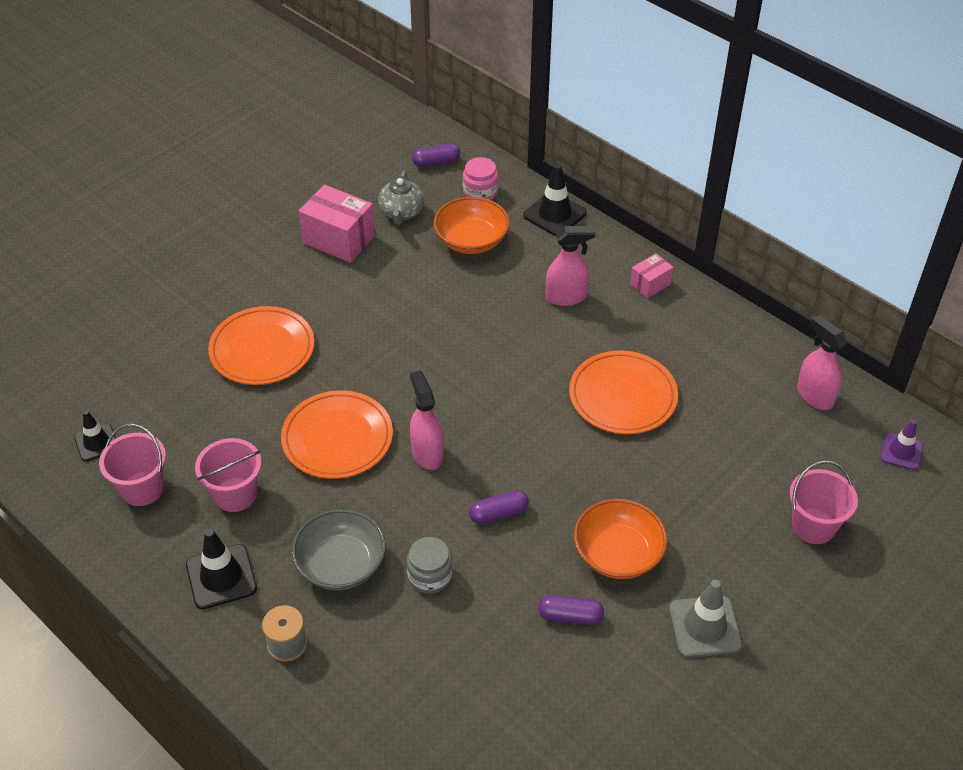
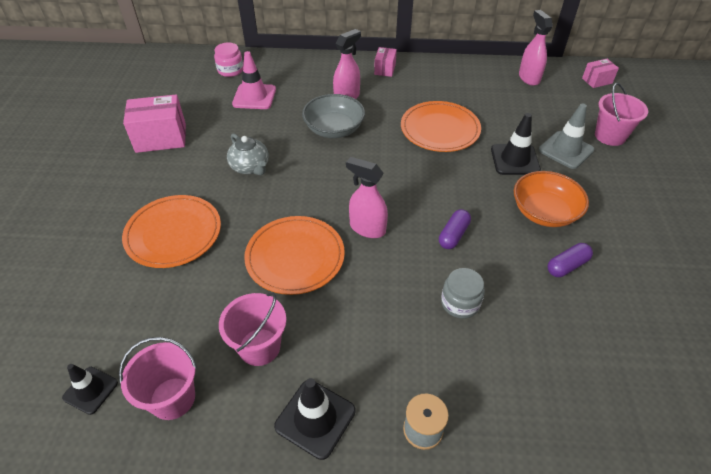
camera: 40 degrees left, 0 degrees up
(341, 564) = (394, 340): grey bowl -> grey bowl (334, 129)
(401, 212) = (190, 103): grey teapot -> grey teapot (250, 167)
(436, 162) = (184, 68): purple capsule -> none
(471, 240) = (254, 97): orange bowl -> pink traffic cone
(554, 214) = (290, 61): black traffic cone -> black traffic cone (515, 160)
(704, 627) = (635, 220): grey traffic cone -> grey traffic cone (566, 150)
(814, 396) = (529, 78): pink spray bottle -> pink spray bottle turned 60 degrees clockwise
(901, 452) = (597, 81): purple traffic cone -> pink box

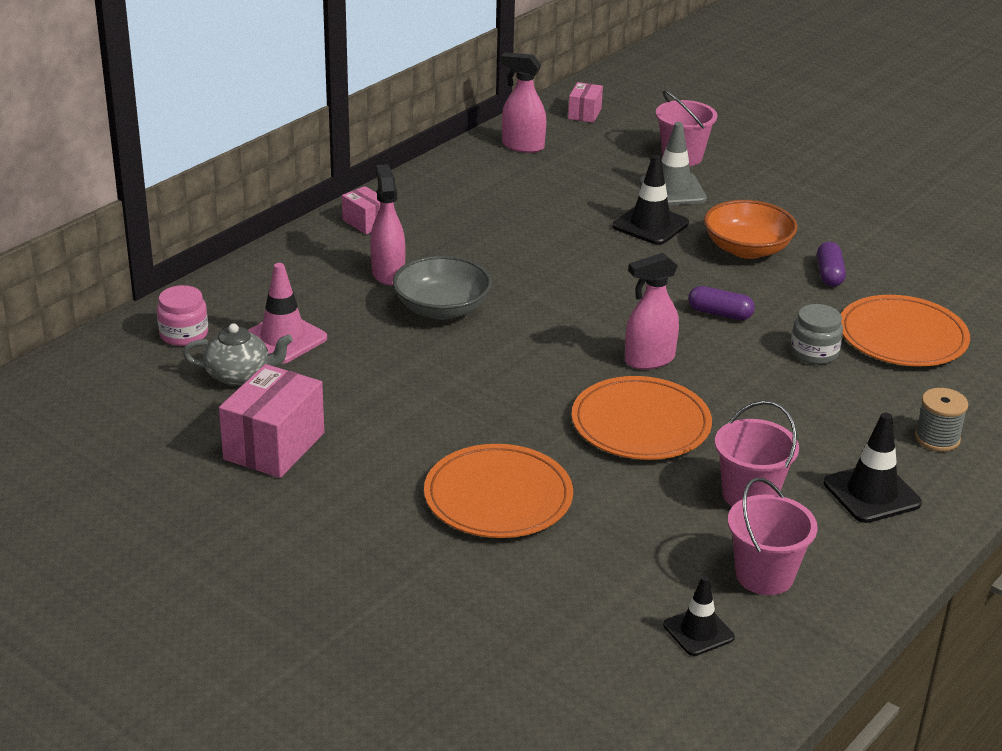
camera: 55 degrees left, 15 degrees down
(250, 167) = (438, 396): grey teapot -> grey teapot (239, 375)
(440, 129) = (539, 242): orange plate -> orange plate (902, 336)
(453, 235) = (720, 314): purple capsule -> purple capsule turned 45 degrees counterclockwise

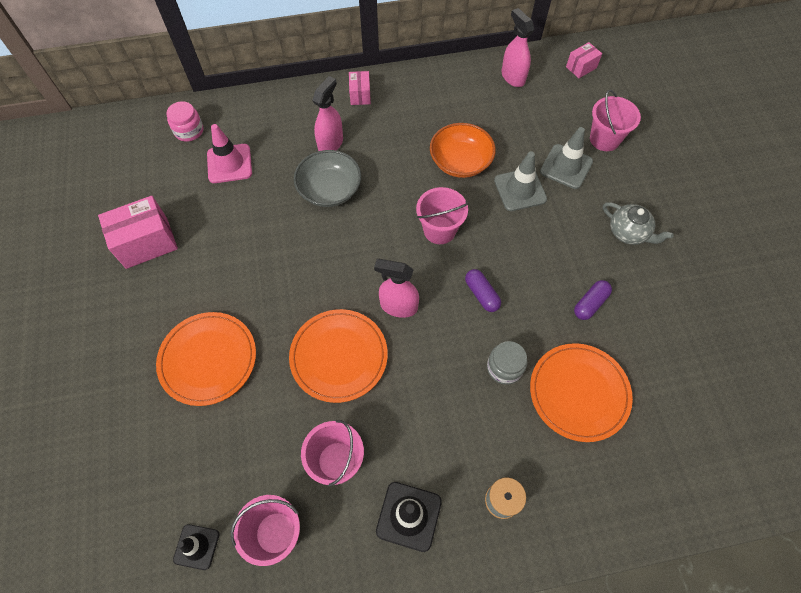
camera: 40 degrees right, 30 degrees up
(239, 375) = (183, 178): grey teapot -> grey teapot (628, 232)
(610, 287) = (439, 230): none -> pink bucket
(650, 225) = (520, 190): black traffic cone -> grey traffic cone
(747, 249) = (559, 247): orange bowl -> orange bowl (460, 162)

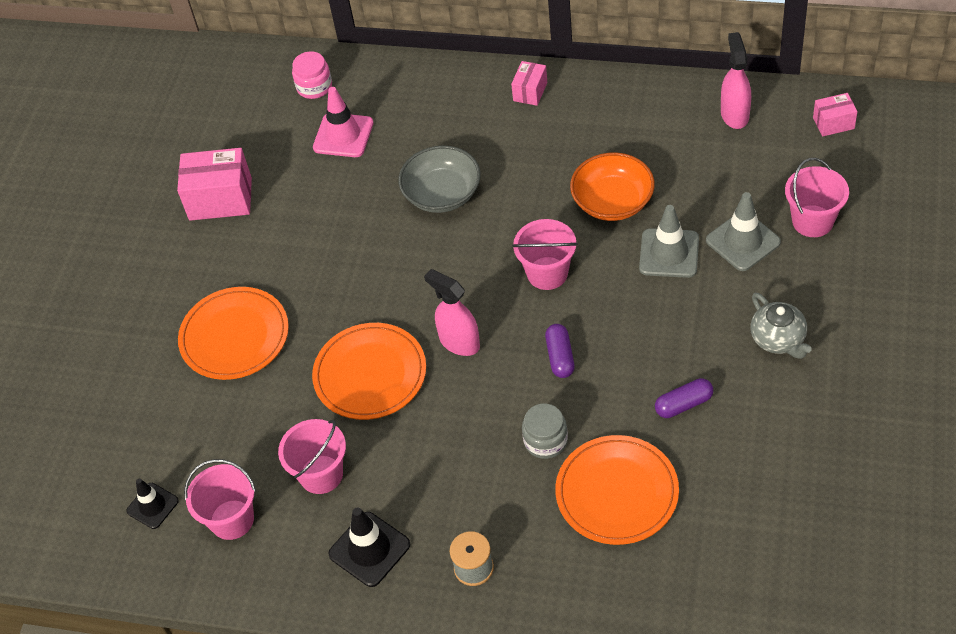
camera: 30 degrees right, 10 degrees down
(330, 143) = (468, 141): pink spray bottle -> none

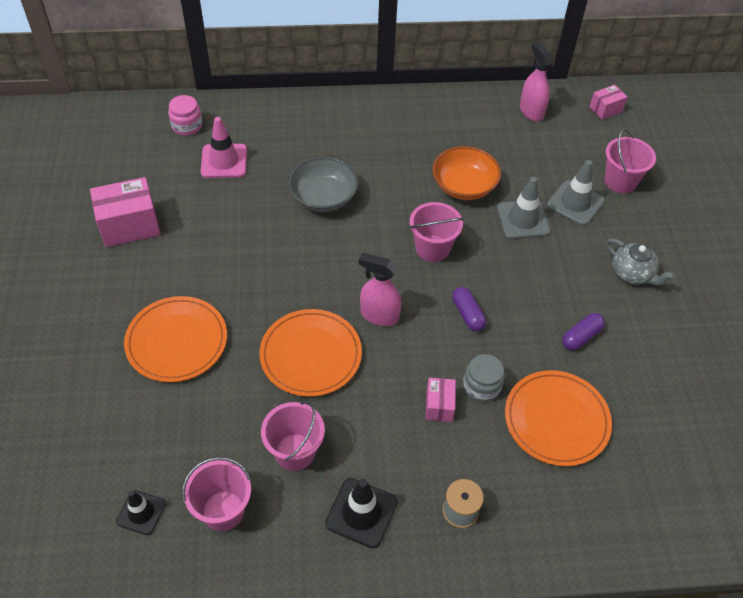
camera: 25 degrees left, 0 degrees up
(530, 91) = (368, 111): pink box -> pink box (439, 406)

